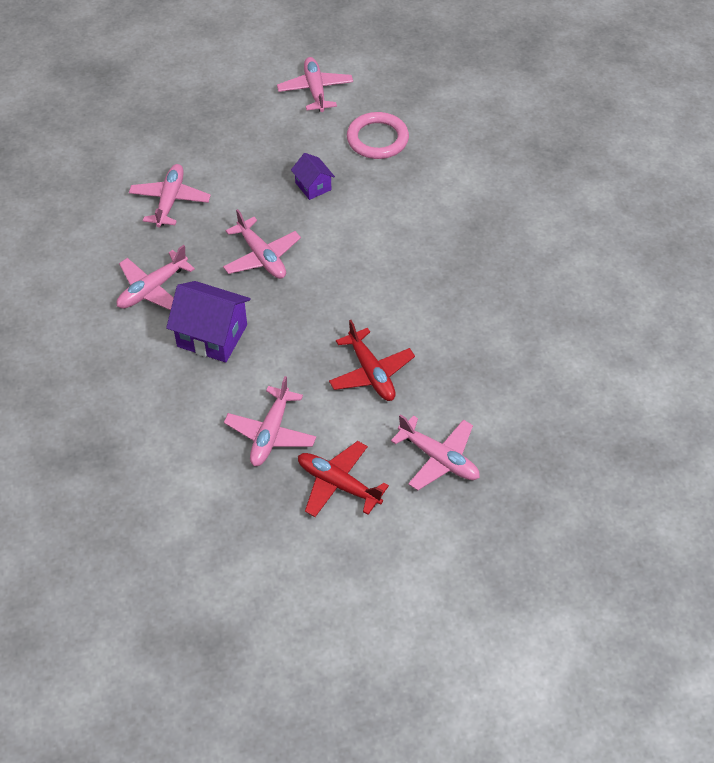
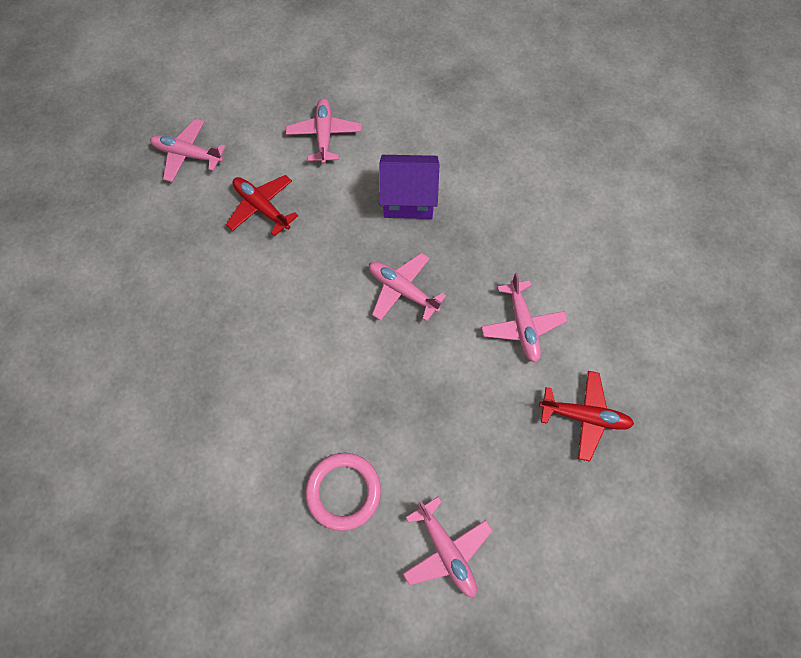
camera: 160 degrees right, 15 degrees up
(152, 289) = (482, 225): pink plane -> none
(313, 186) = (389, 394): purple house -> none
(338, 484) = (259, 115): red plane -> red plane (584, 416)

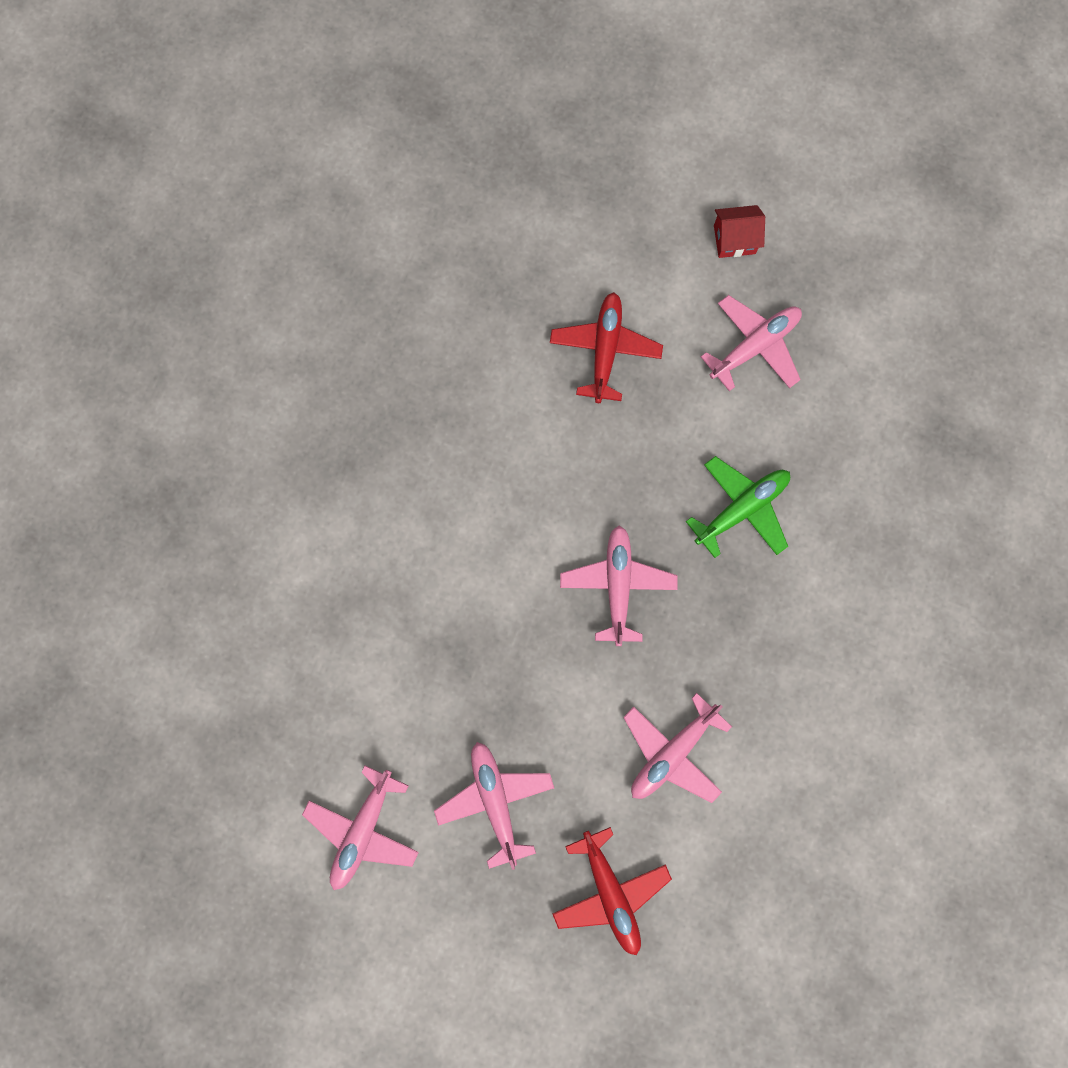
camera: 55 degrees right, 10 degrees up
(188, 155) = (609, 213): pink plane -> pink plane (495, 800)
(258, 107) = (734, 239): none -> red house
(343, 491) = (350, 681): pink ring -> none
(408, 199) = (741, 508): purple house -> green plane

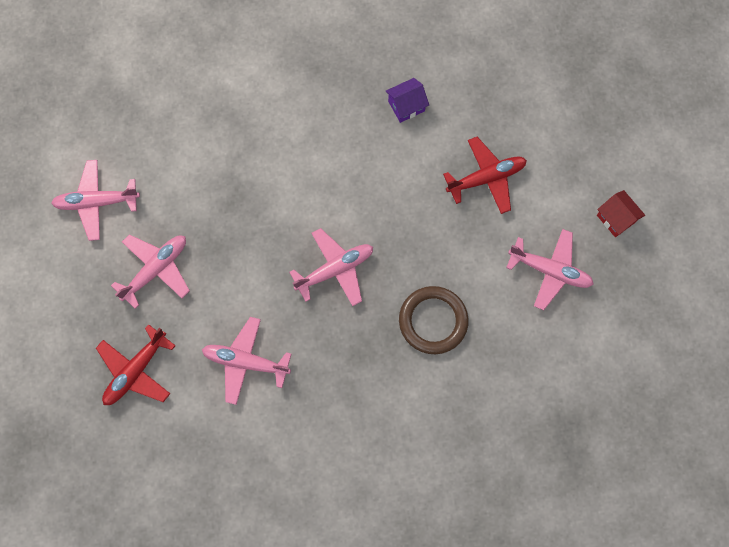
camera: 60 degrees right, 5 degrees down
(461, 387) = (406, 106): none -> purple house
(741, 508) = (433, 321): green plane -> brown ring

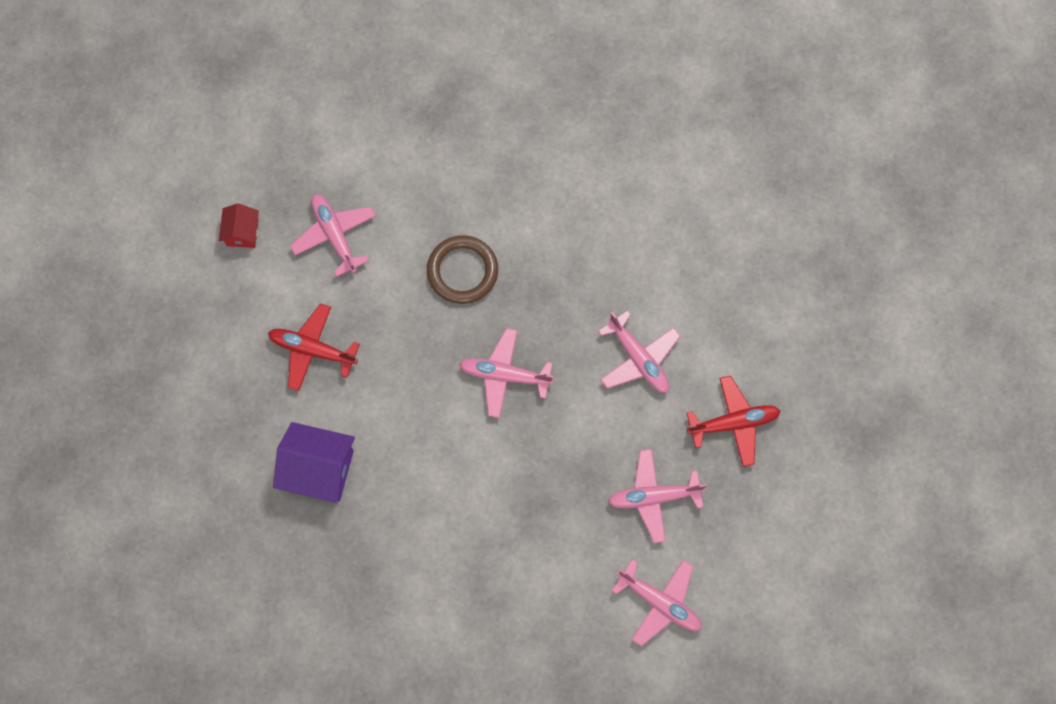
camera: 140 degrees left, 0 degrees up
(406, 106) = (319, 469): purple house -> purple house, size x1.79

